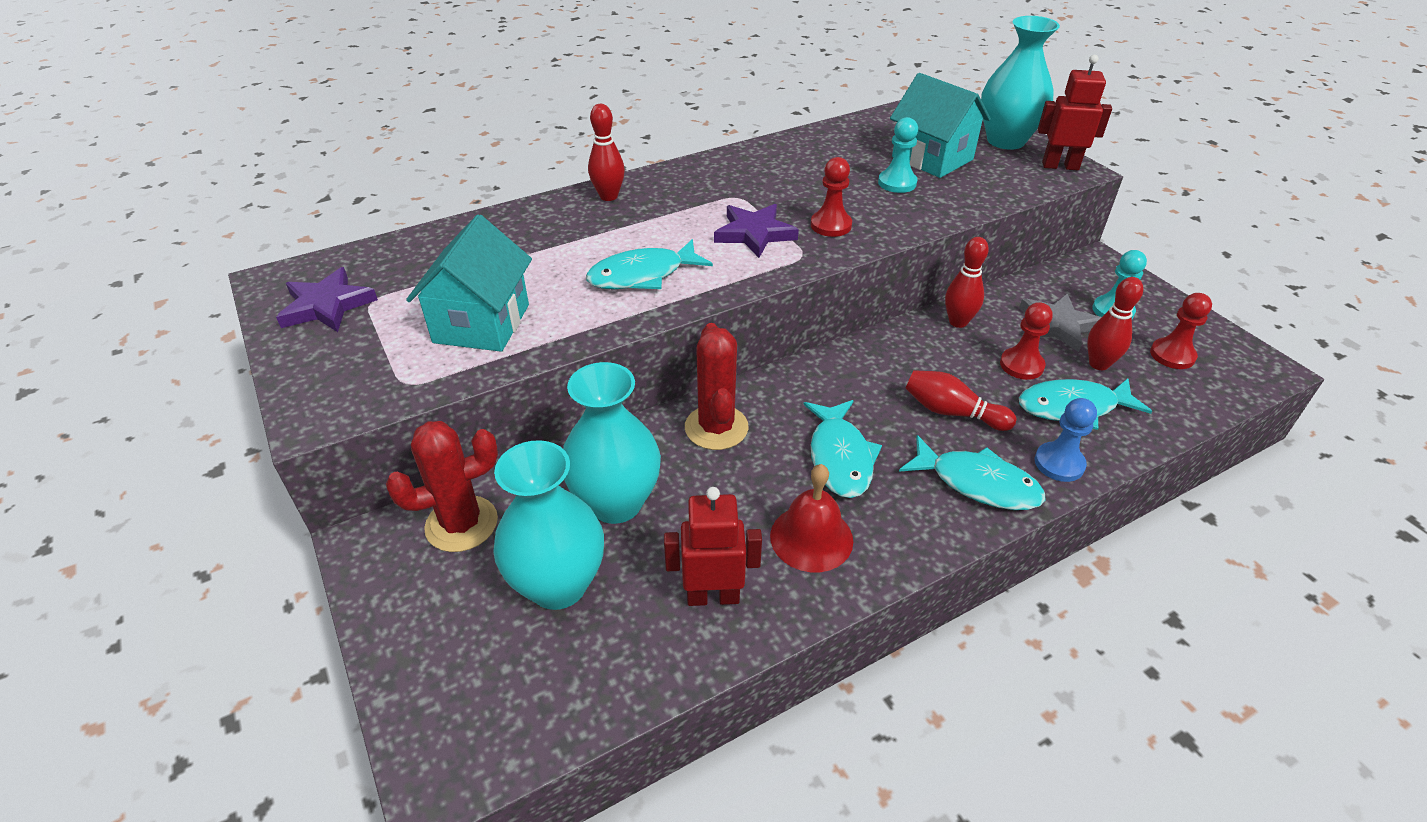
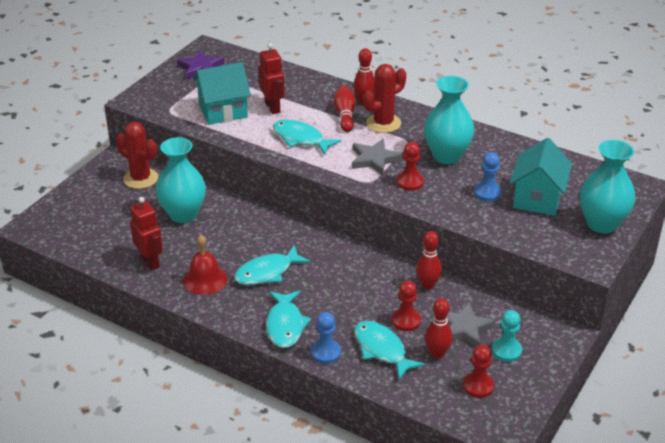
camera: 60 degrees right, 5 degrees down
(558, 585) = (127, 217): turquoise vase -> turquoise vase (446, 156)
(716, 427) = (256, 225): red cactus -> red cactus (383, 123)
(754, 233) = (374, 159): purple star -> grey star
(897, 183) = (487, 193): turquoise pawn -> blue pawn
(952, 412) = (337, 303): red bowling pin -> red bowling pin (345, 115)
(1060, 166) = (589, 255): red robot -> red robot (273, 107)

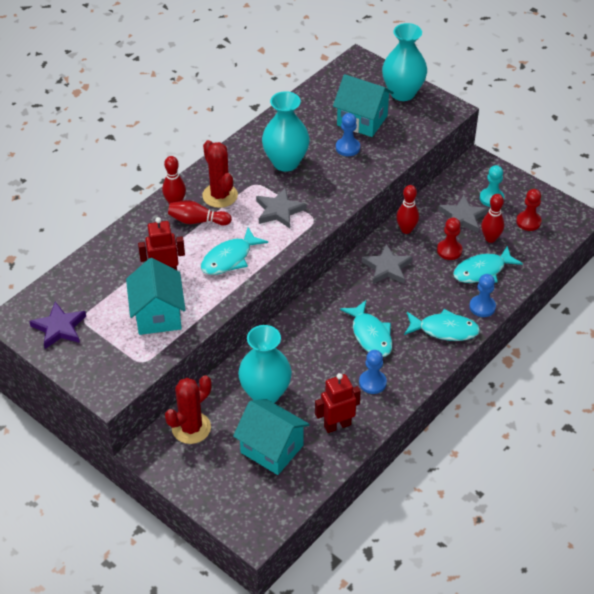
camera: 80 degrees left, 10 degrees up
(120, 225) = (272, 449): none -> turquoise house
(205, 279) = (372, 383): red bell -> blue pawn
(365, 276) = (387, 267): none -> grey star
(410, 182) = (321, 193): red pawn -> none

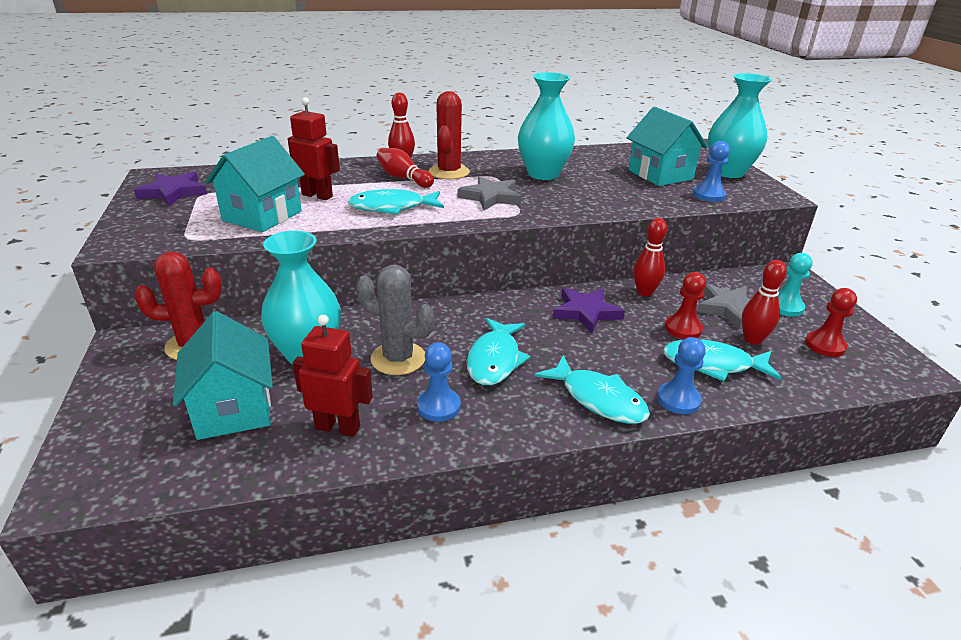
camera: 35 degrees right, 15 degrees down
(318, 366) = (398, 359): none -> grey cactus
(347, 148) = (622, 184): blue pawn -> blue pawn (709, 195)
(387, 267) = (586, 312): grey star -> purple star

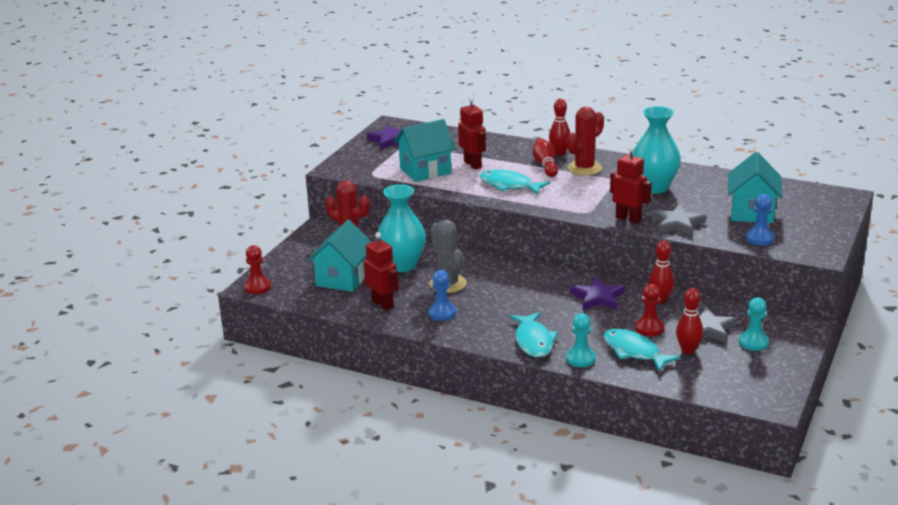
camera: 40 degrees right, 5 degrees down
(491, 197) = (586, 195): grey star -> grey star (677, 224)
(495, 360) = (501, 303): turquoise fish -> none
(569, 209) = (628, 219): none -> red robot
(678, 400) = (580, 359): blue pawn -> turquoise pawn
(728, 172) = (819, 226): turquoise vase -> none
(825, 345) = (736, 371): red pawn -> red pawn (257, 287)

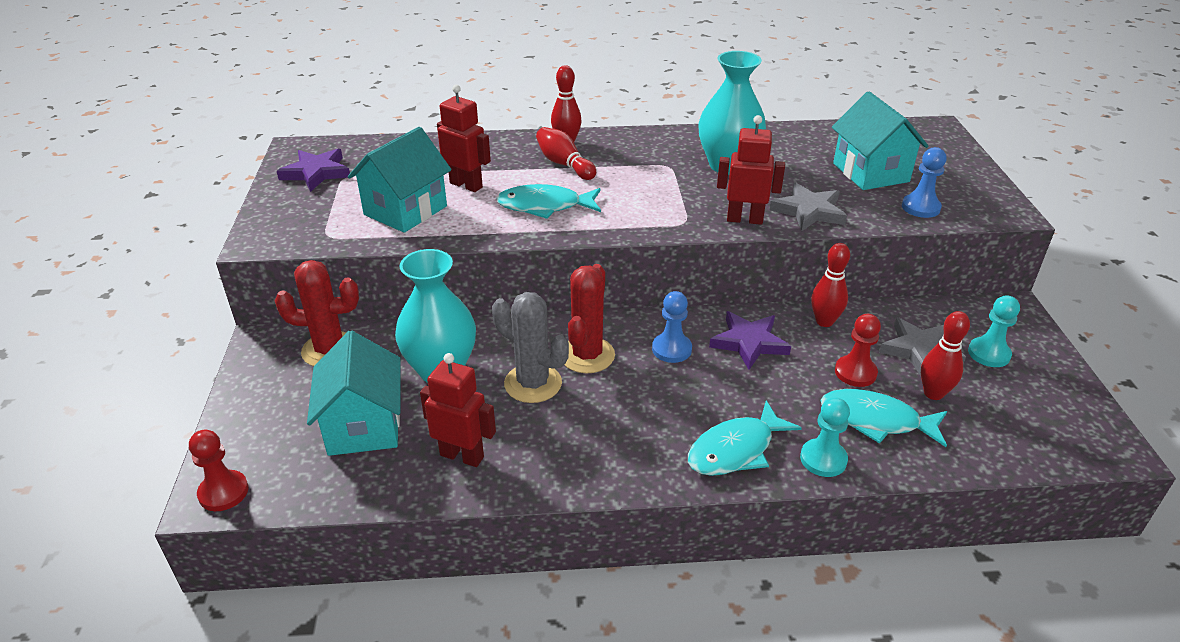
camera: 30 degrees left, 10 degrees up
(442, 313) = (565, 442): blue pawn -> blue pawn (671, 349)
(534, 341) = (735, 450): turquoise fish -> turquoise fish turned 90 degrees clockwise
(584, 168) = (617, 157): red cactus -> red cactus (587, 355)

